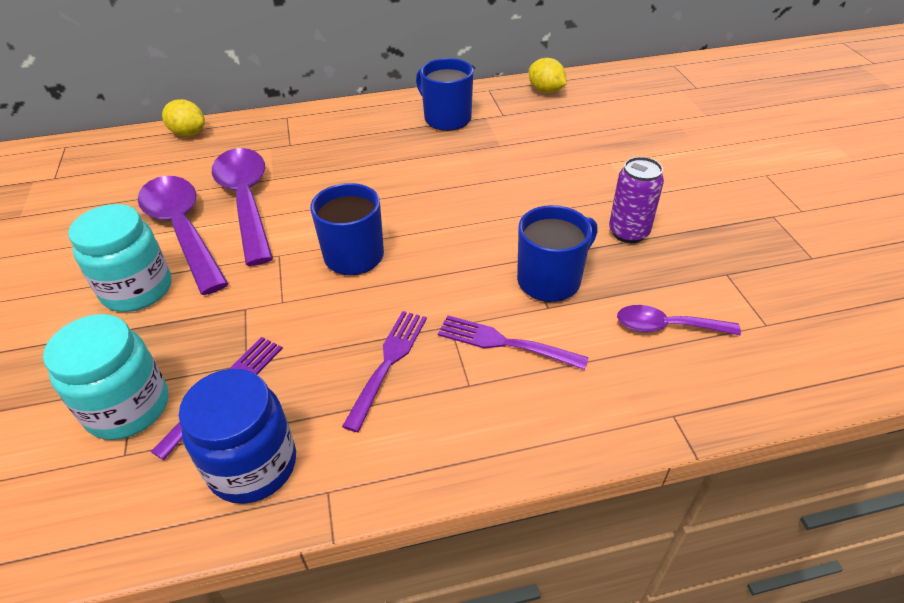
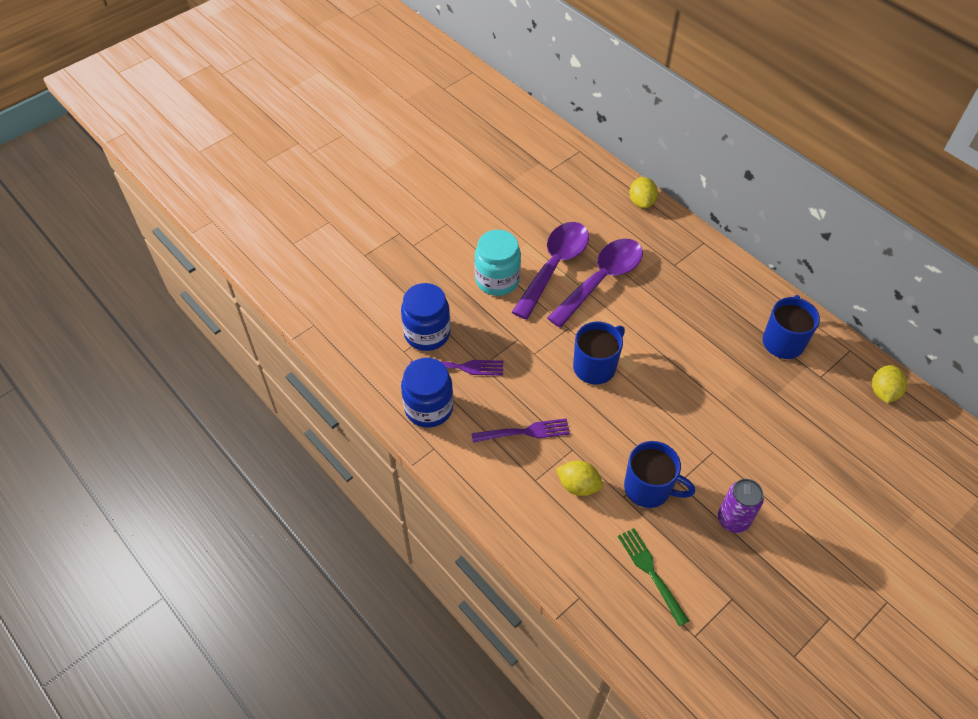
camera: 60 degrees right, 10 degrees up
(128, 407) = (427, 333): turquoise jar -> blue jar
(506, 343) = (578, 485): purple fork -> yellow lemon
(666, 326) = (651, 573): purple spoon -> green fork

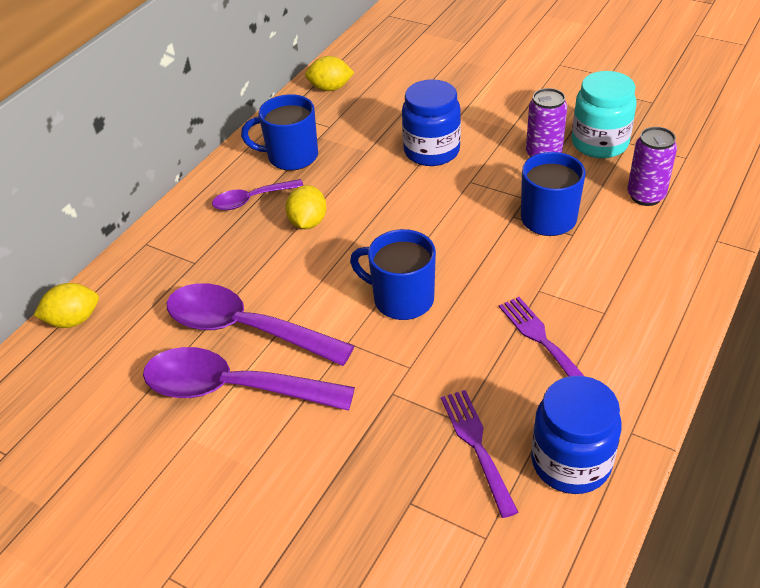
camera: 105 degrees left, 10 degrees down
(427, 333) = (434, 516): blue jar -> blue jar (431, 151)
(497, 280) = (284, 454): turquoise jar -> turquoise jar (599, 143)
(578, 485) = (585, 273): yellow lemon -> yellow lemon (308, 222)
(651, 573) = (645, 196): green fork -> purple can
(734, 307) = (251, 200): none -> purple spoon

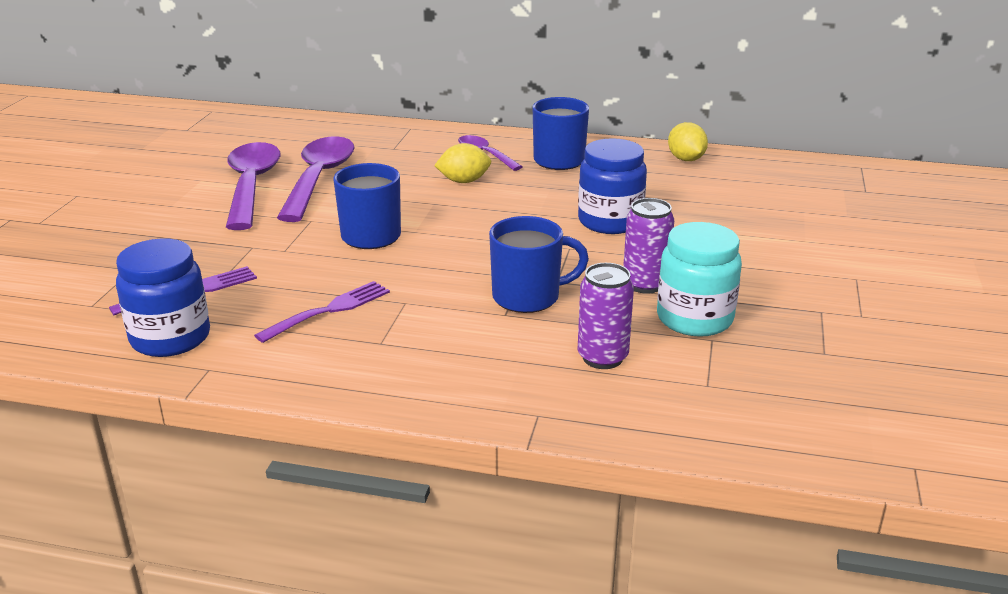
camera: 70 degrees right, 15 degrees down
(73, 320) = (316, 122): yellow lemon -> none

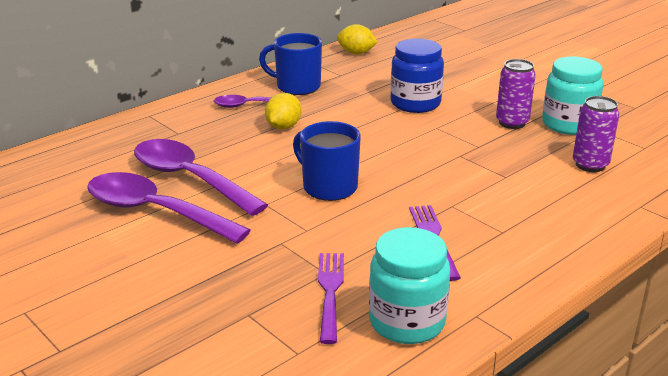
camera: 55 degrees left, 0 degrees up
(170, 338) = (407, 322): blue jar -> turquoise jar
(528, 297) = (491, 162): blue mug -> none

